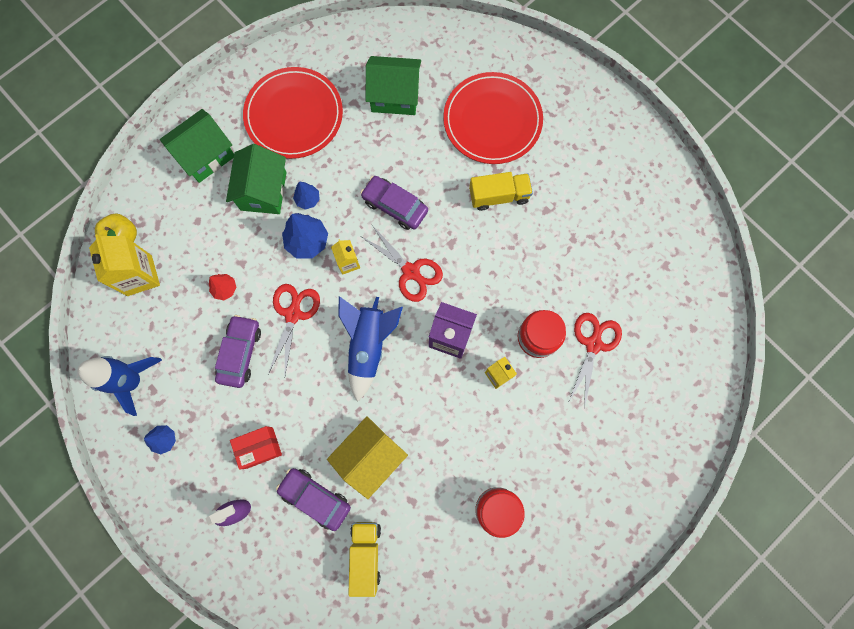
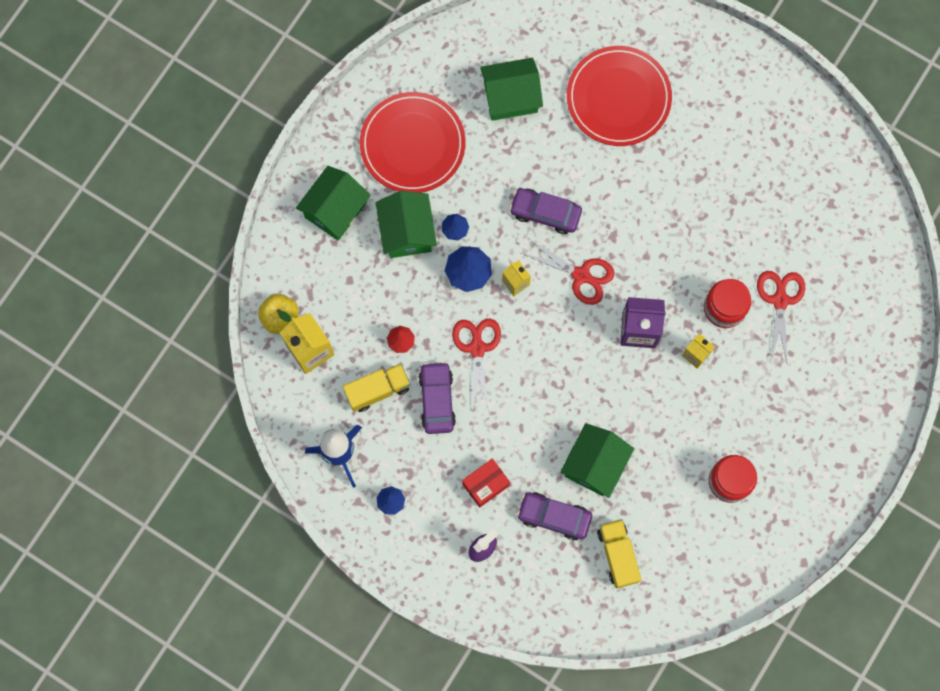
camera: 15 degrees left, 0 degrees up
(368, 346) = (561, 360): blue rocket -> none
(370, 457) = (595, 464): yellow house -> green house
(499, 196) = (647, 175): yellow truck -> yellow truck (377, 390)

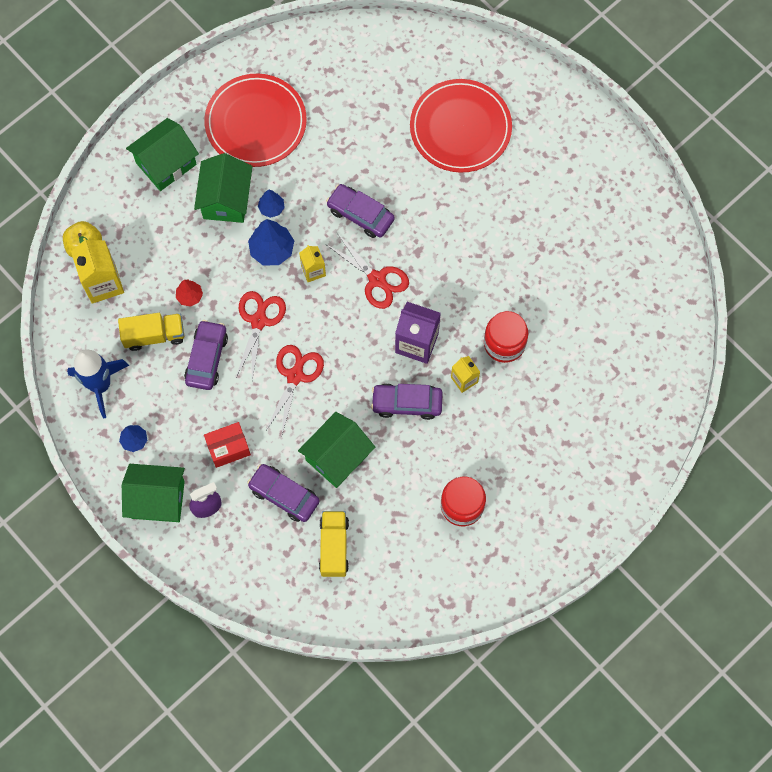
camera: 15 degrees right, 5 degrees down
(510, 97) = (360, 103): green house -> green house (157, 499)
(647, 393) = (407, 403): none -> purple car
(780, 300) = (559, 350): red scissors -> red scissors (295, 376)

